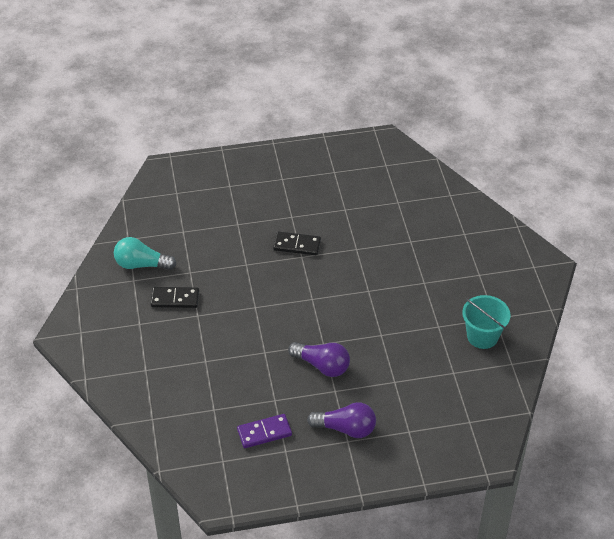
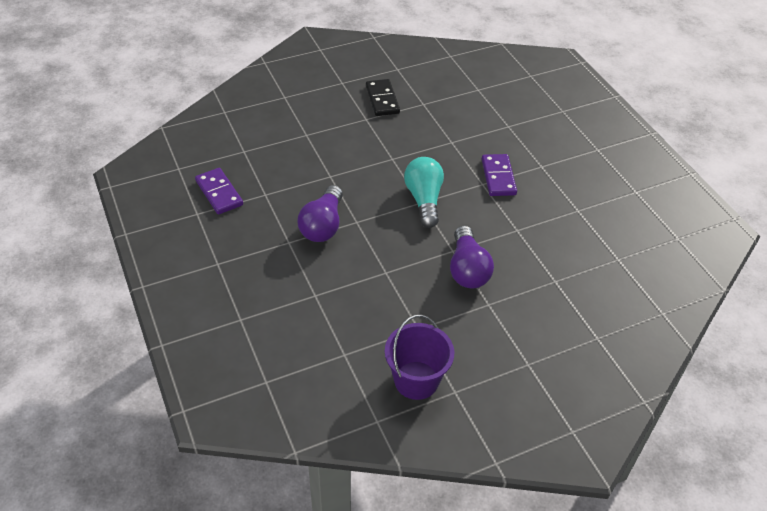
camera: 75 degrees right, 0 degrees up
(141, 264) = (420, 70): turquoise light bulb -> turquoise light bulb (424, 200)
(297, 245) = (498, 177): black domino -> purple domino
(346, 428) = (235, 259): purple light bulb -> purple light bulb (467, 269)
(482, 336) = (416, 380): turquoise bucket -> purple bucket

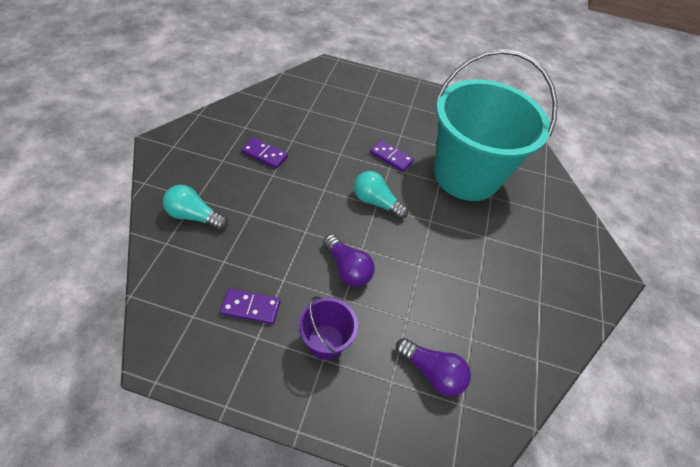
camera: 55 degrees left, 5 degrees up
(266, 108) = (194, 216): none -> turquoise light bulb
(382, 99) = (264, 154): black domino -> purple domino
(416, 380) = (519, 315): purple bucket -> purple bucket (326, 342)
(467, 269) = (451, 225): purple light bulb -> purple light bulb (432, 372)
(556, 245) = (466, 175): none -> turquoise bucket

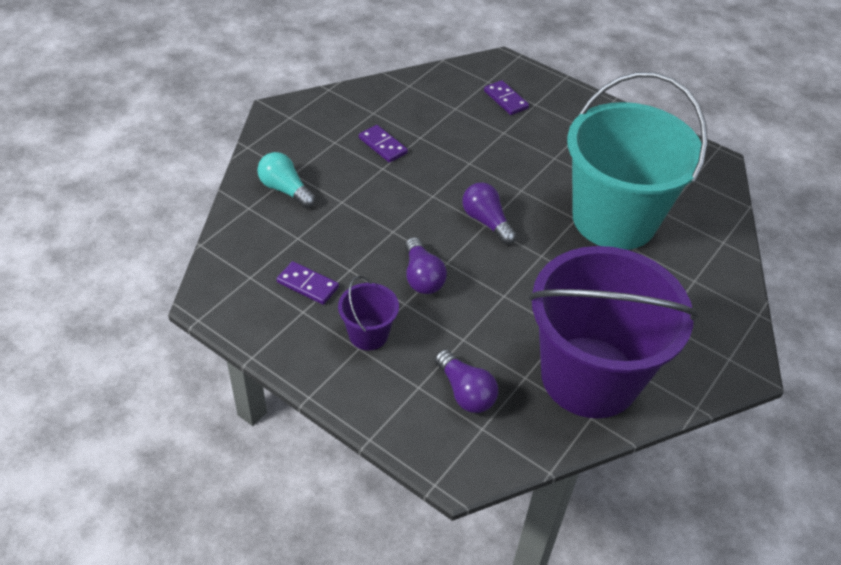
camera: 25 degrees right, 5 degrees down
(376, 202) = (486, 222): turquoise light bulb -> purple light bulb
(391, 157) = (529, 179): purple domino -> purple domino (505, 100)
(517, 320) = (589, 376): none -> purple bucket

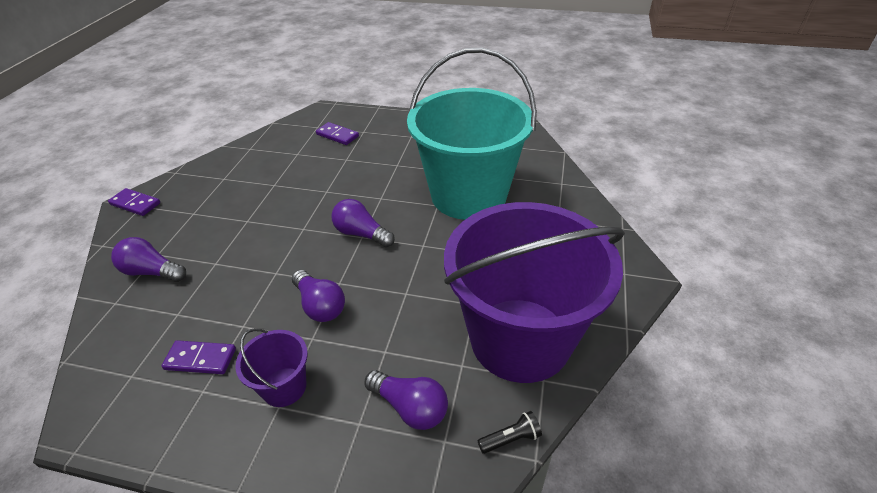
camera: 20 degrees left, 5 degrees down
(285, 190) = (152, 272): turquoise light bulb -> purple light bulb
(383, 145) = (241, 202): purple domino -> purple domino (135, 204)
(537, 449) = (511, 439): none -> black flashlight

